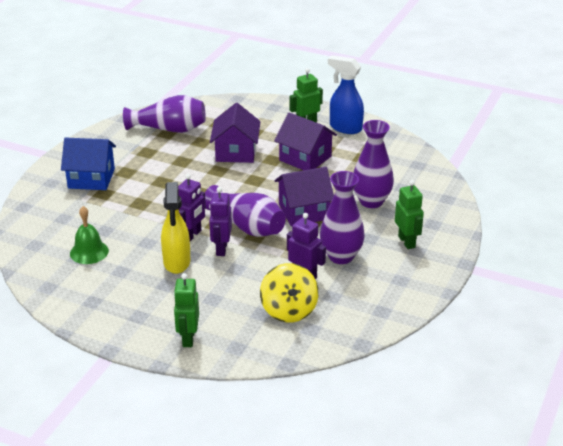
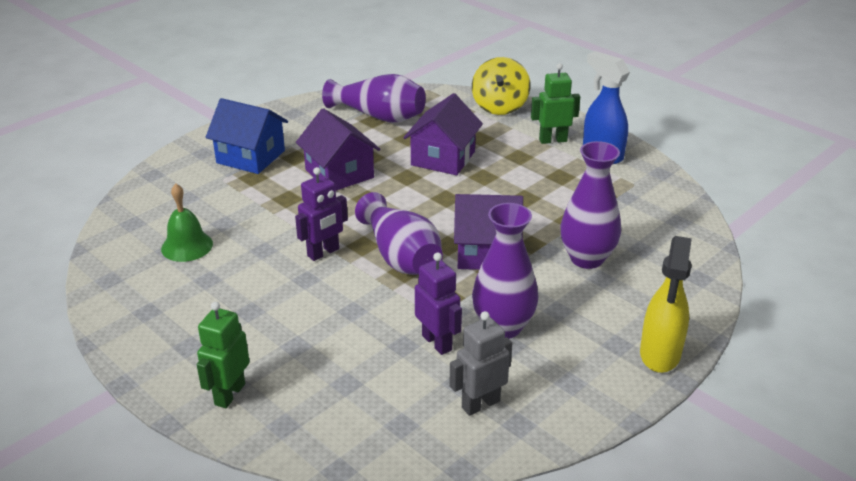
camera: 20 degrees right, 0 degrees up
(177, 262) = (282, 284): yellow spray bottle -> yellow spray bottle (660, 355)
(221, 249) = (349, 279): purple robot -> none
(289, 310) = (387, 388): yellow spinning top -> yellow spinning top (500, 106)
(305, 158) = (527, 183): purple house -> purple house (339, 174)
(352, 305) = (480, 404): none -> grey robot
(407, 242) = (609, 327): green robot -> none

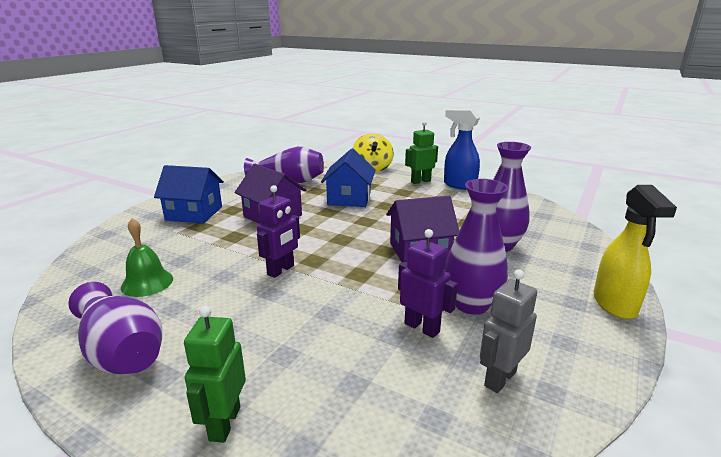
camera: 15 degrees left, 10 degrees down
(401, 256) = (351, 264): purple vase -> purple vase (121, 351)
(443, 158) = (349, 198): purple house -> blue house

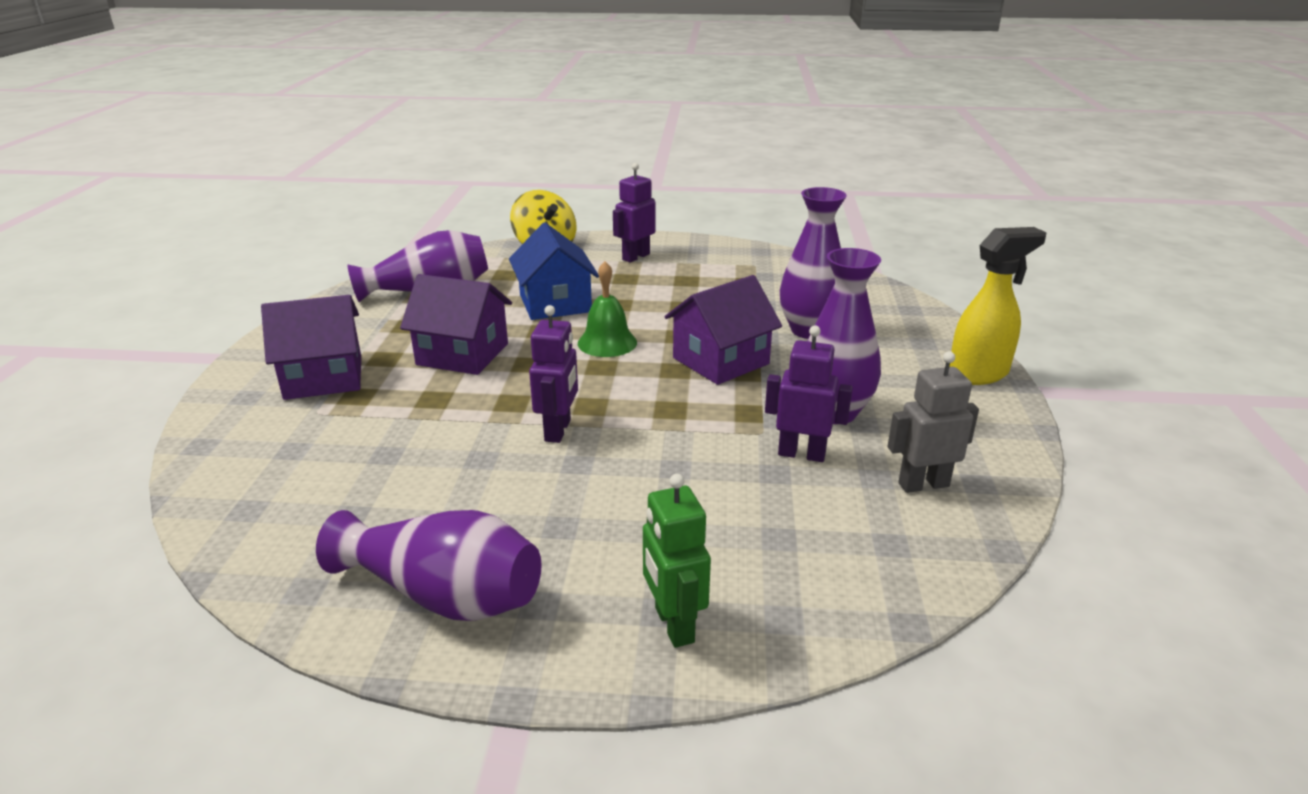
camera: 25 degrees left, 5 degrees up
(147, 283) = (371, 499): green bell -> green bell (607, 342)
(194, 213) = (323, 377): blue house -> purple house
(420, 181) = (635, 257): green robot -> purple robot
(459, 185) = (694, 253): blue spray bottle -> none
(500, 378) = (923, 484): grey robot -> grey robot turned 60 degrees clockwise
(615, 305) = (979, 374): yellow spray bottle -> yellow spray bottle turned 90 degrees counterclockwise

